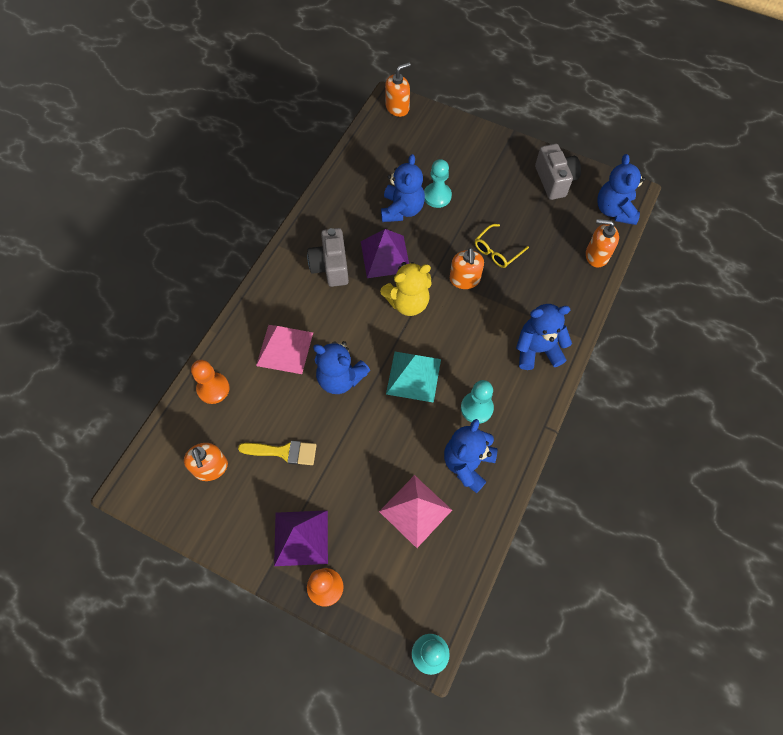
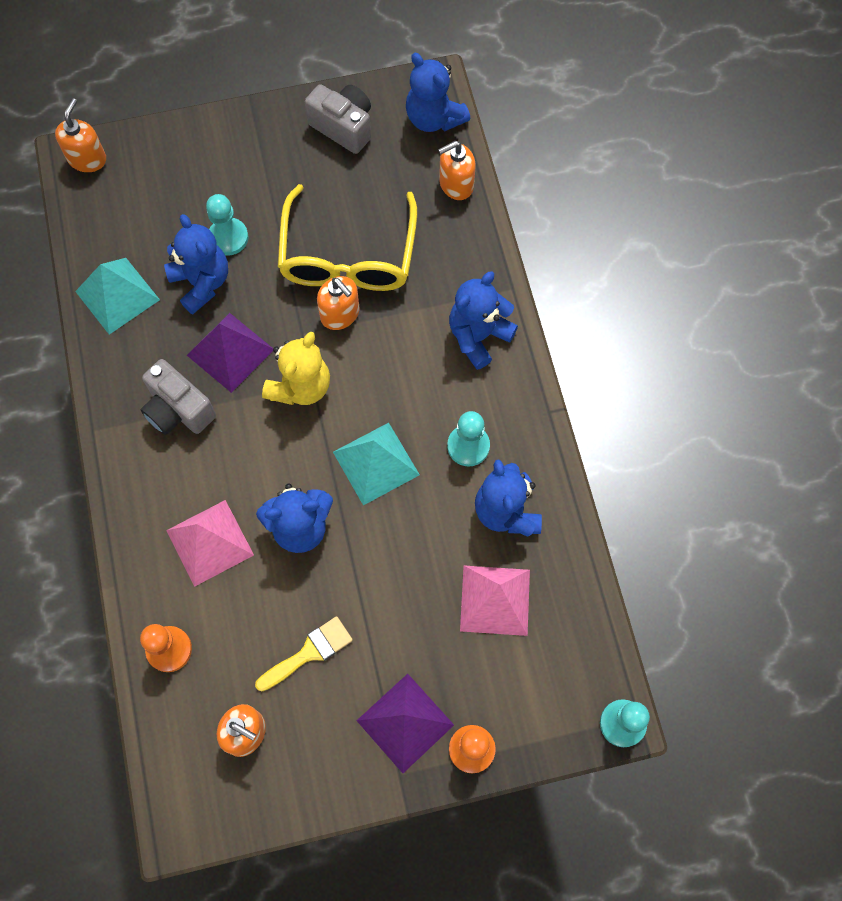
camera: 40 degrees left, 5 degrees up
(351, 186) = (117, 295): none -> turquoise pyramid
(497, 251) = (348, 255): yellow glasses -> yellow glasses, size x2.16

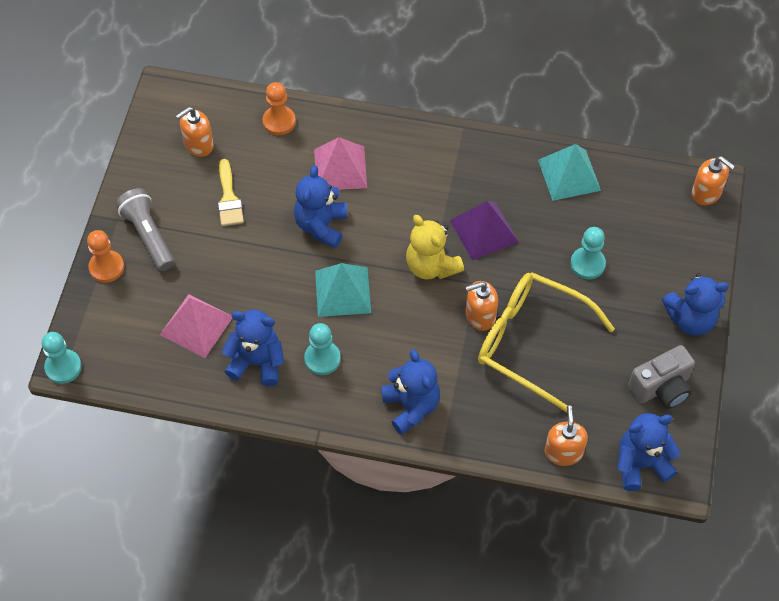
camera: 115 degrees right, 10 degrees down
(178, 410) = (452, 182): grey camera -> none
(201, 283) = (554, 232): blue teddy bear -> blue teddy bear (690, 319)
(405, 722) = (148, 236): purple pyramid -> grey flashlight

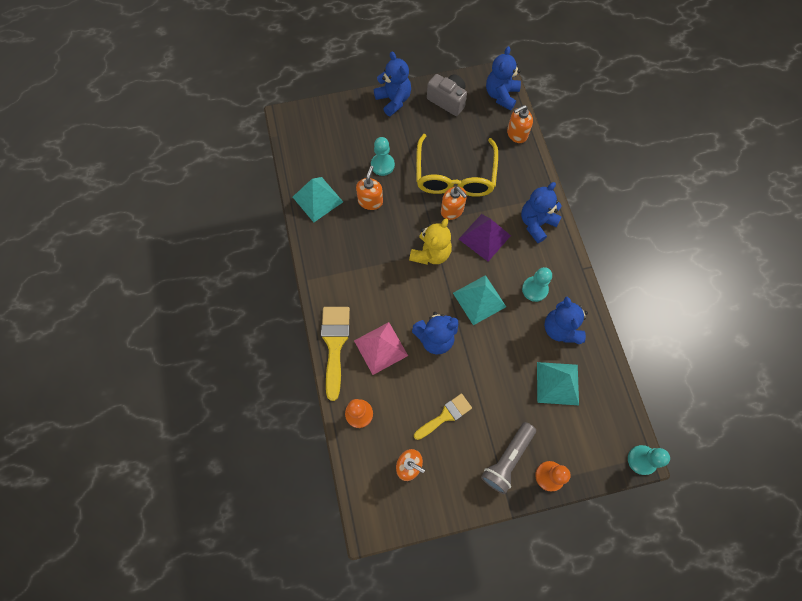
camera: 115 degrees left, 10 degrees up
(196, 325) = (557, 383): pink pyramid -> turquoise pyramid
(369, 127) = (334, 344): none -> yellow brush
(484, 231) = (387, 233): purple pyramid -> purple pyramid (484, 237)
(641, 464) = (501, 95): blue teddy bear -> blue teddy bear turned 60 degrees clockwise
(706, 193) = (296, 119): orange soap dispenser -> orange soap dispenser (370, 201)

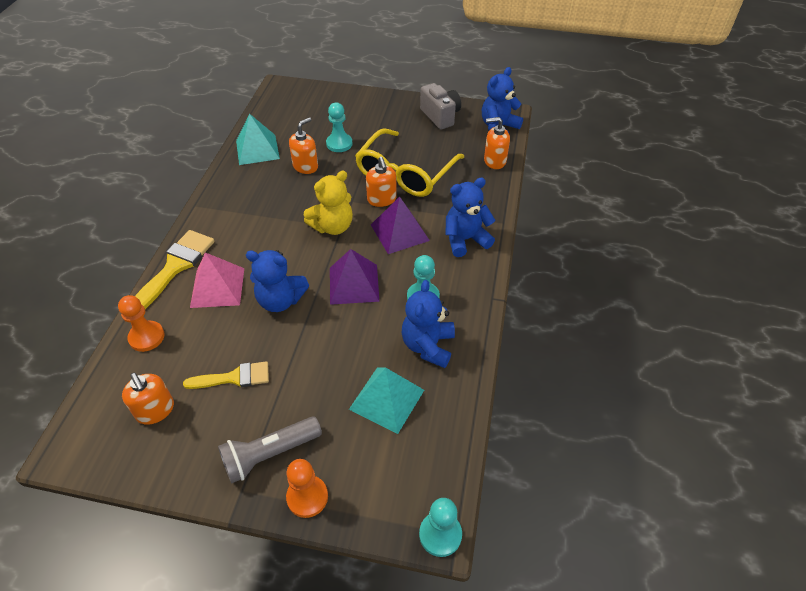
camera: 25 degrees right, 20 degrees down
(393, 100) = (387, 101): blue teddy bear -> none
(479, 300) = (354, 284): turquoise pyramid -> purple pyramid

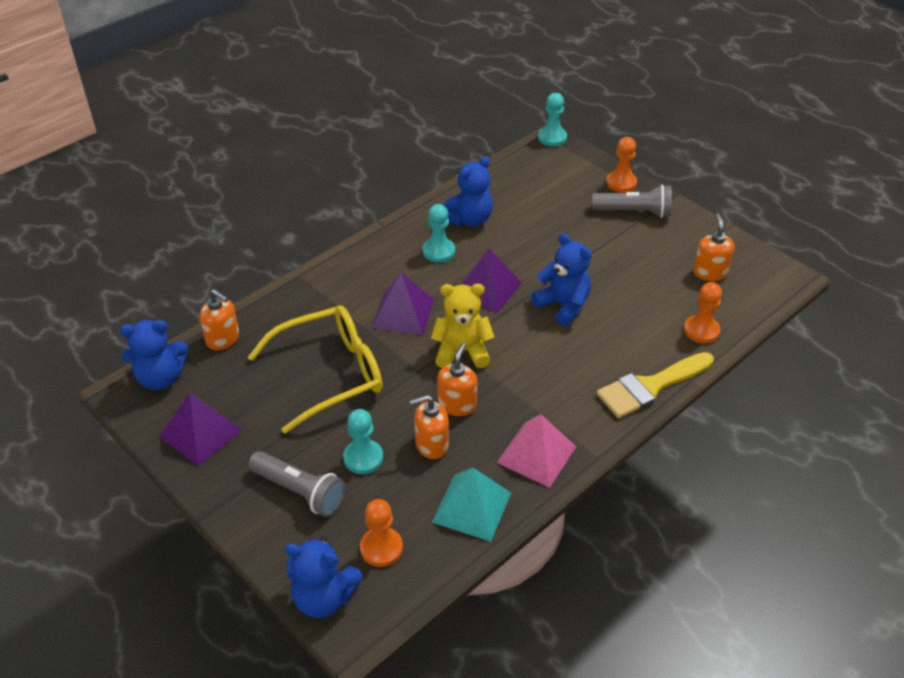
camera: 145 degrees left, 5 degrees down
(217, 287) = (615, 345): pink pyramid -> pink pyramid (536, 454)
(234, 377) = (636, 266): yellow brush -> none
(292, 115) = (381, 548): none -> orange pawn
(358, 117) = (299, 491): none -> grey flashlight
(382, 199) = (386, 356): orange soap dispenser -> orange soap dispenser (457, 404)
(387, 399) = (529, 204): turquoise pyramid -> none
(440, 116) = (201, 433): grey camera -> purple pyramid
(465, 239) = (351, 277): blue teddy bear -> blue teddy bear (324, 597)

